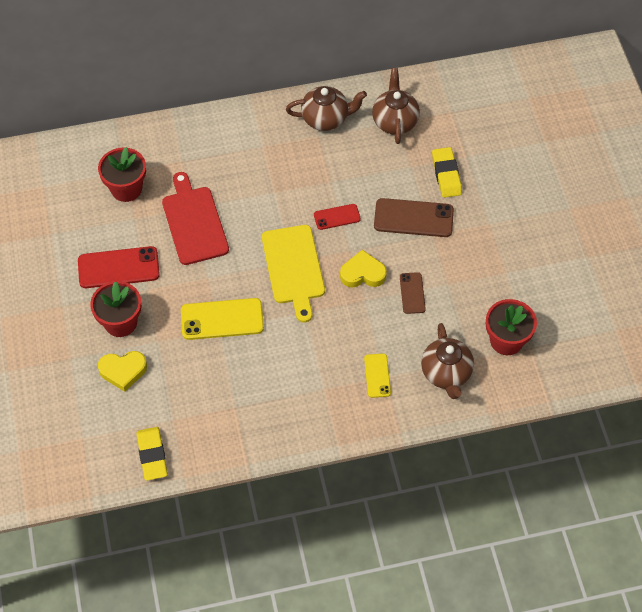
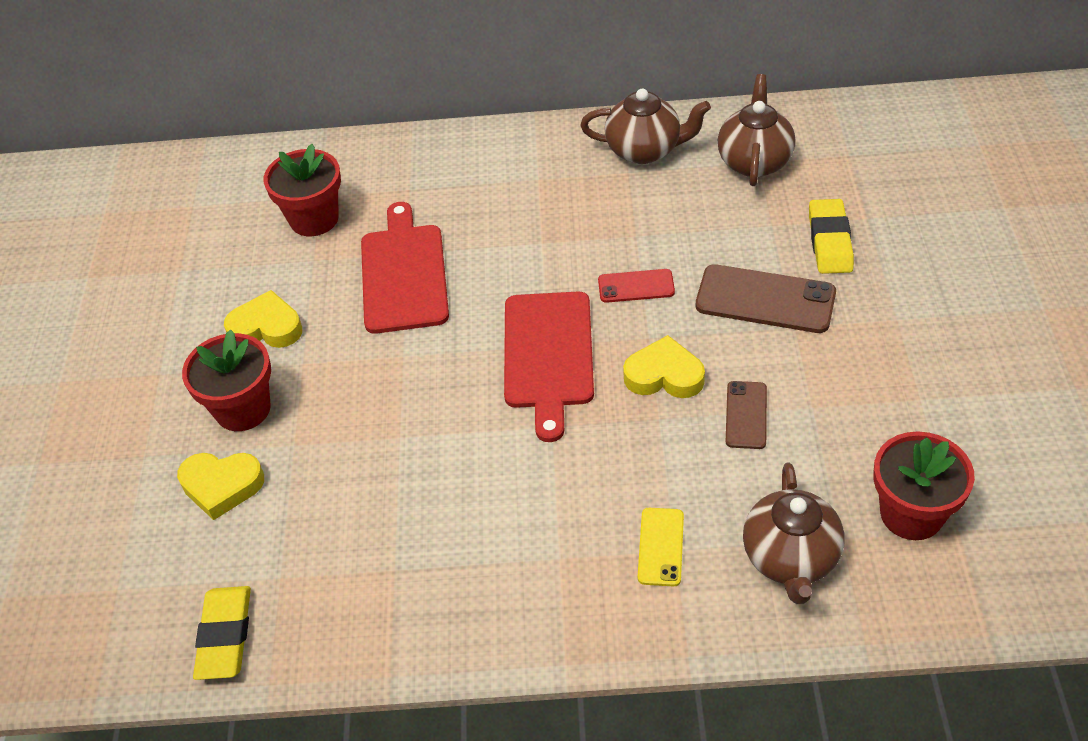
camera: 15 degrees right, 10 degrees down
(118, 268) = (266, 327): red phone -> yellow heart
(222, 319) = (409, 422): yellow phone -> none
(293, 268) = (548, 355): yellow cutting board -> red cutting board

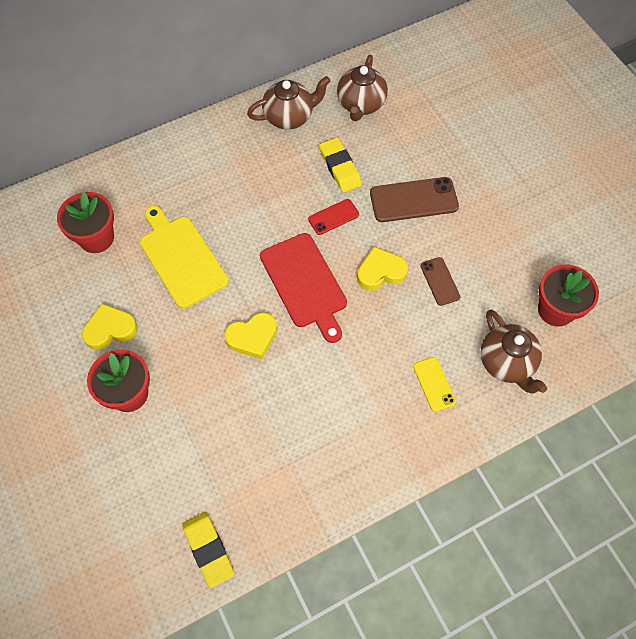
camera: 30 degrees left, 15 degrees up
(222, 486) = (147, 452): yellow heart -> yellow heart (252, 337)
(404, 274) = (181, 258): red cutting board -> yellow cutting board
(754, 161) = (361, 104): brown teapot -> brown teapot turned 150 degrees counterclockwise
(830, 241) = (431, 147): yellow eraser -> yellow eraser (340, 168)

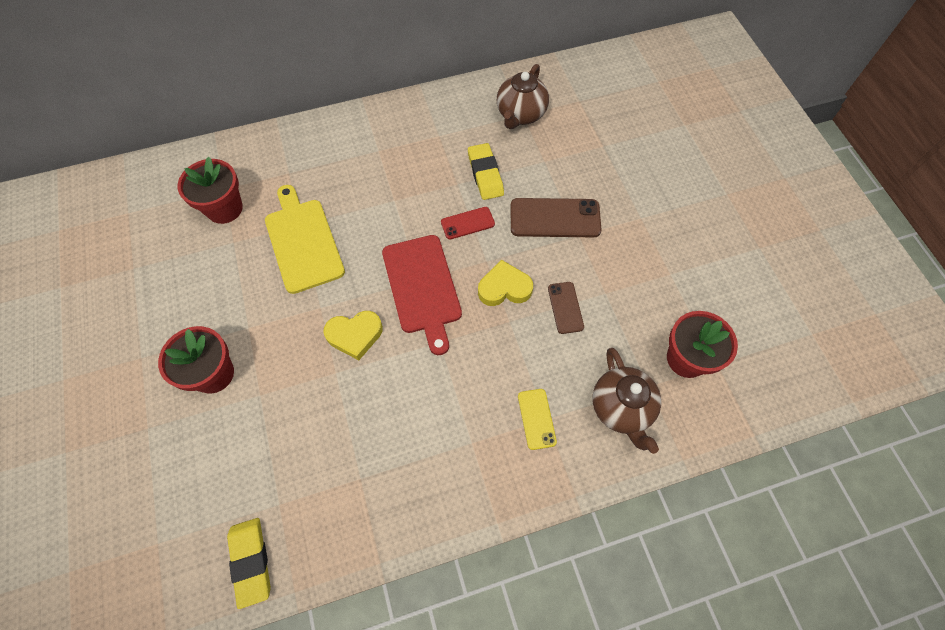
camera: 10 degrees right, 0 degrees up
(110, 329) = (213, 303): yellow heart -> none
(289, 117) = (445, 117): brown teapot -> none

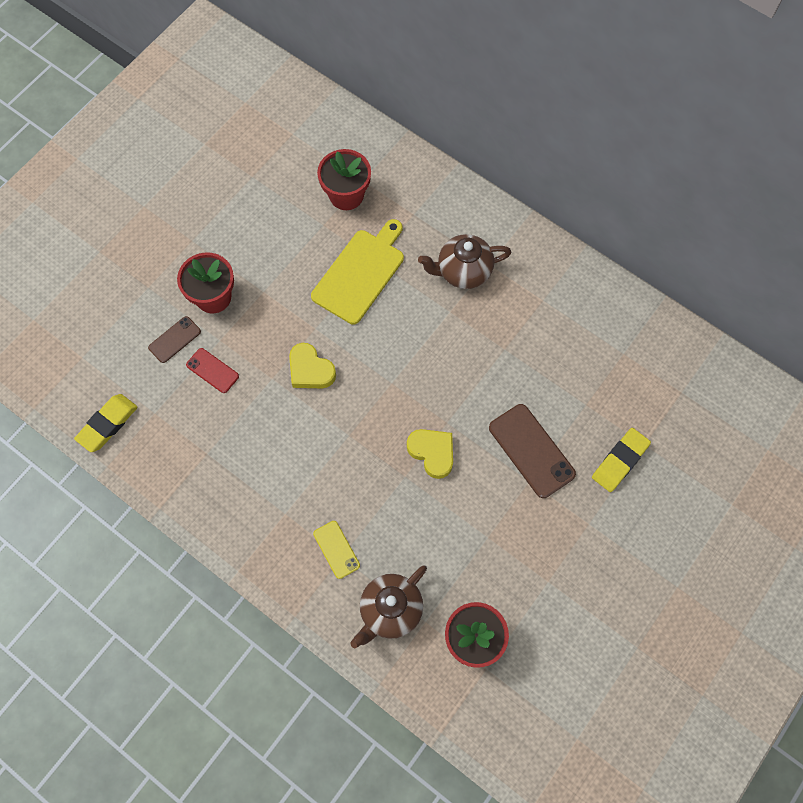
camera: 55 degrees right, 5 degrees up
(422, 287) = (386, 390): red cutting board -> none
(467, 223) = (472, 383): red phone -> red phone (212, 370)
(485, 174) = (532, 365): yellow eraser -> yellow eraser (620, 461)
(520, 114) = (622, 351): brown teapot -> brown teapot (463, 271)
(536, 419) = (336, 549): yellow phone -> yellow phone turned 75 degrees counterclockwise
(565, 307) = (449, 512): brown phone -> brown phone (174, 339)

